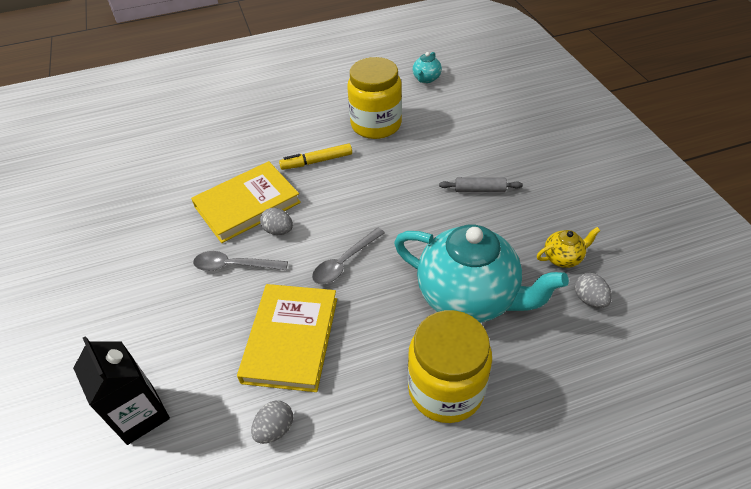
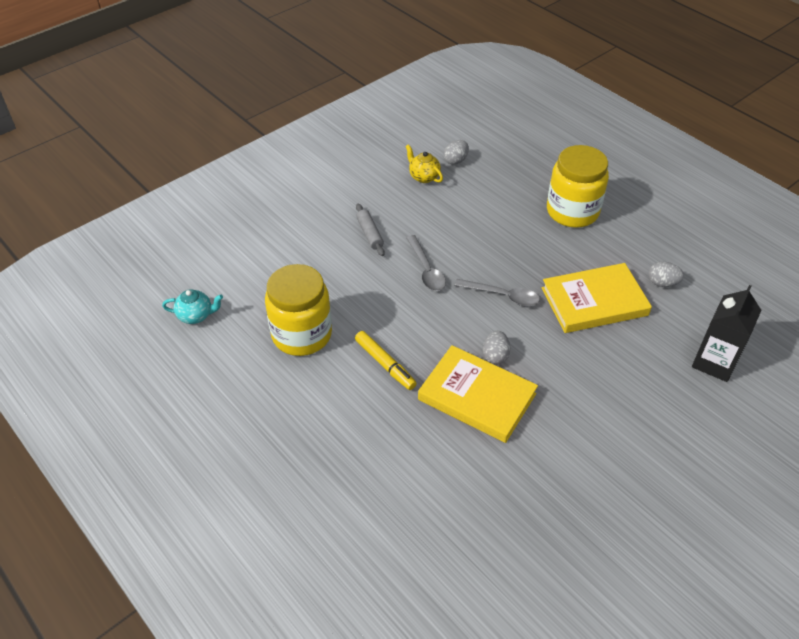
camera: 115 degrees left, 0 degrees up
(234, 265) = (553, 371): grey spoon -> grey spoon (426, 270)
(469, 297) = (491, 216): turquoise teapot -> none

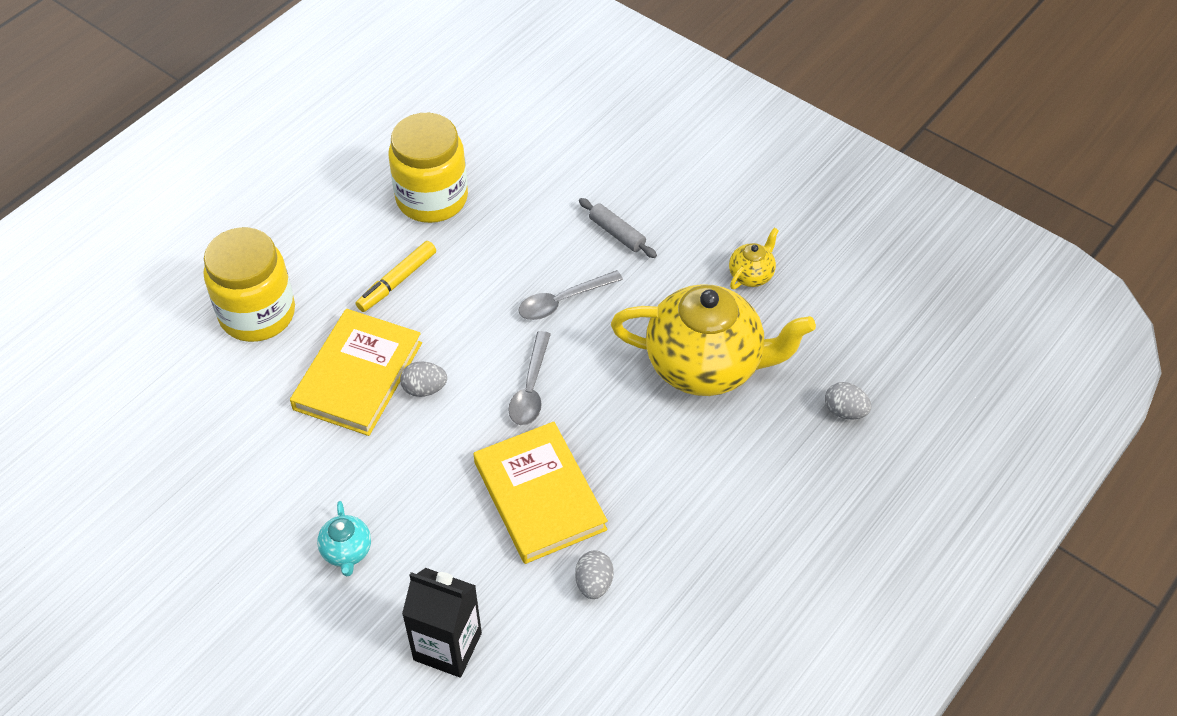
camera: 80 degrees right, 5 degrees up
(196, 315) = (446, 103): turquoise teapot -> turquoise teapot (347, 552)
(370, 234) = (617, 233): grey rolling pin -> grey rolling pin turned 75 degrees clockwise
(455, 160) = (801, 308): grey egg -> grey egg (845, 411)
(495, 208) = (706, 366): none -> yellow teapot
(572, 211) = (725, 462): yellow jar -> yellow jar (257, 314)

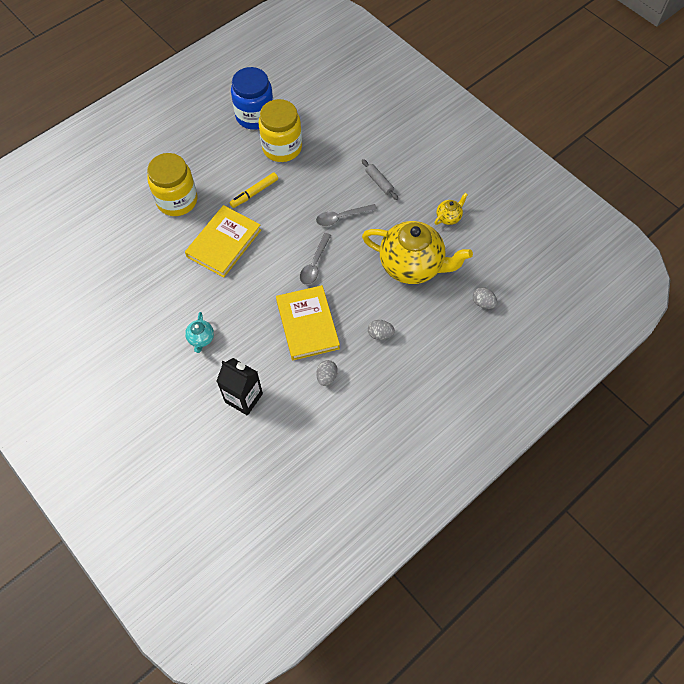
camera: 10 degrees right, 10 degrees up
(373, 151) = (255, 116): none -> blue jar
(424, 389) = (258, 256): grey egg -> grey egg (380, 334)

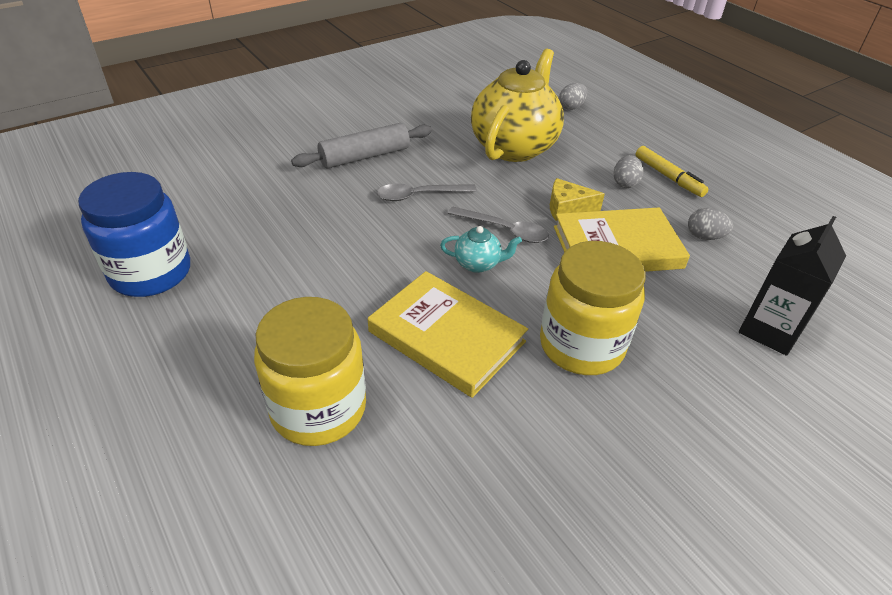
camera: 85 degrees left, 20 degrees down
(201, 339) = (664, 383): turquoise teapot -> turquoise teapot (478, 264)
(254, 193) = (339, 287): yellow marker -> yellow marker (668, 177)
(282, 147) = (249, 245): yellow jar -> yellow jar (581, 345)
(342, 217) = (419, 195): grey spoon -> grey spoon turned 90 degrees clockwise
(343, 298) = (567, 208): none -> yellow cheese
(379, 182) = (365, 156): grey rolling pin -> grey rolling pin, size x1.65
(449, 217) = (440, 112): yellow teapot -> none

